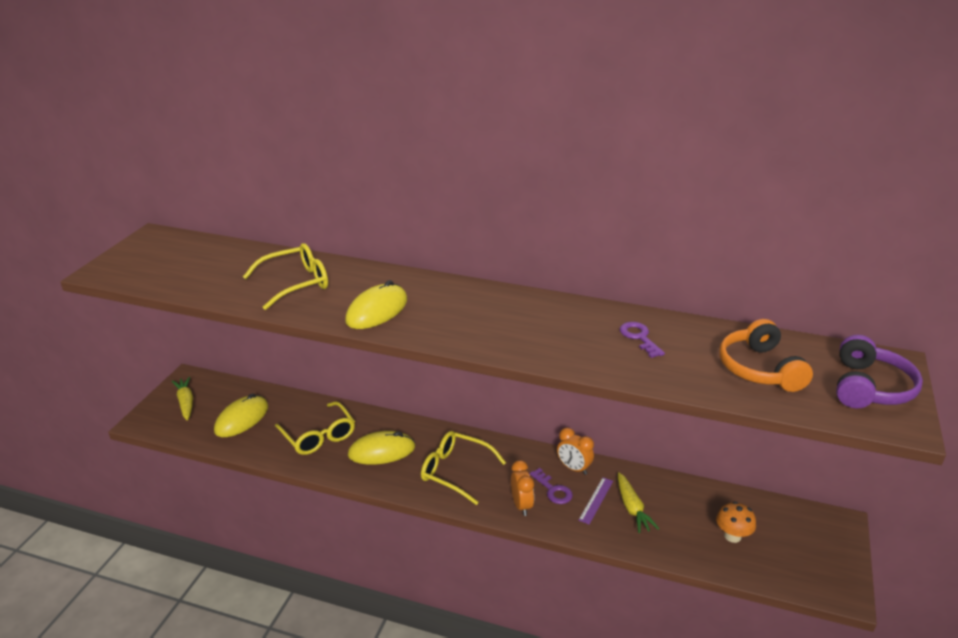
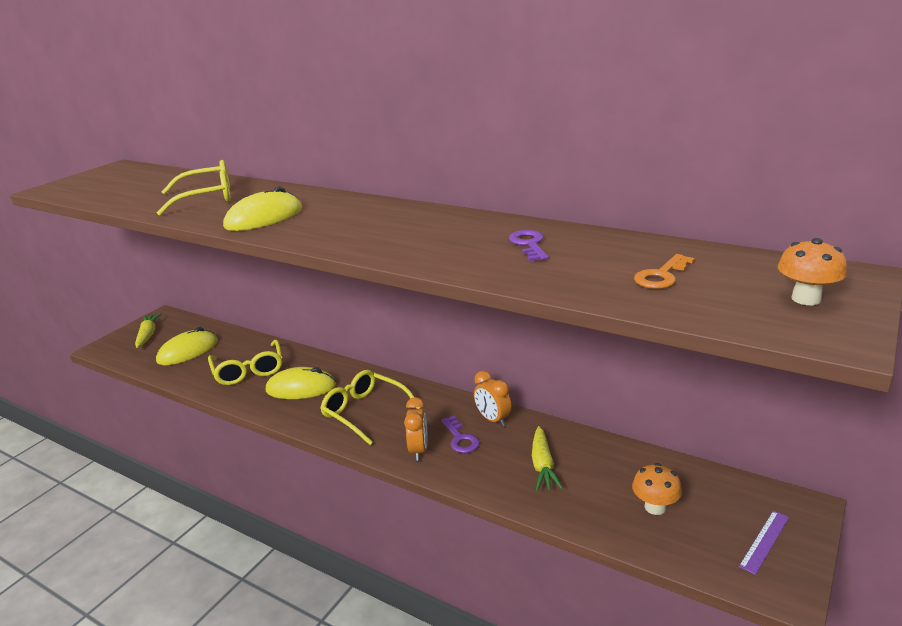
camera: 15 degrees right, 5 degrees down
(596, 500) = (504, 453): purple ruler -> purple ruler (765, 541)
(759, 369) = (661, 276): orange headphones -> orange key
(869, 387) = (806, 299): purple headphones -> orange mushroom

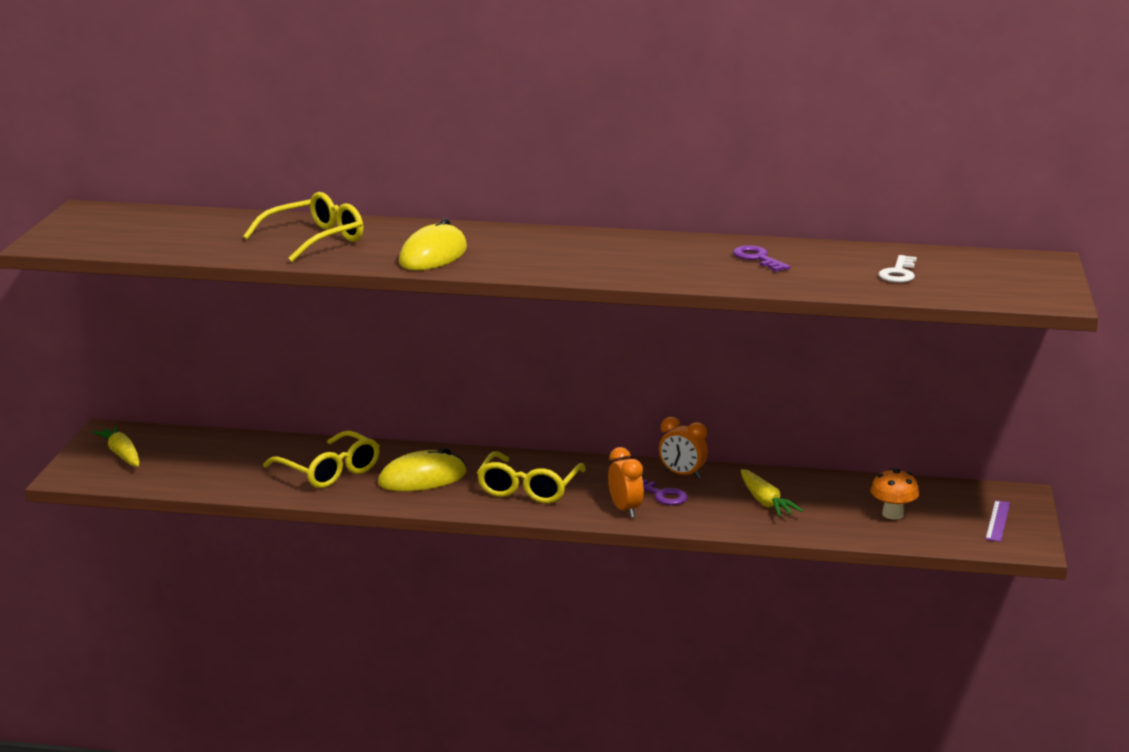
camera: 25 degrees left, 5 degrees down
(188, 351) = (212, 464): yellow mouse -> none
(365, 412) = (528, 488): yellow glasses -> yellow glasses turned 90 degrees counterclockwise
(661, 276) = (898, 273): orange key -> white key
(806, 299) = (1019, 279): orange mushroom -> none

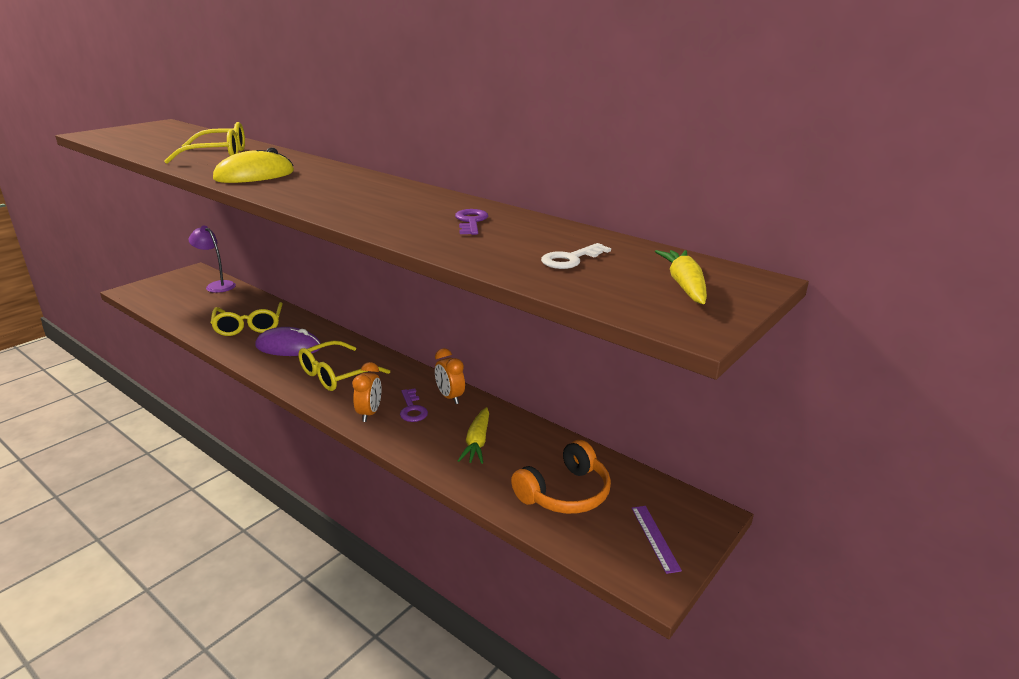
camera: 30 degrees right, 5 degrees up
(121, 454) = (174, 285): yellow carrot -> yellow carrot (684, 285)
(185, 440) = (217, 285): none -> purple lamp
(422, 478) = (288, 347): yellow mouse -> purple mouse
(892, 514) = (565, 493): orange mushroom -> orange headphones
(998, 521) = (655, 538): purple ruler -> purple ruler turned 60 degrees counterclockwise

